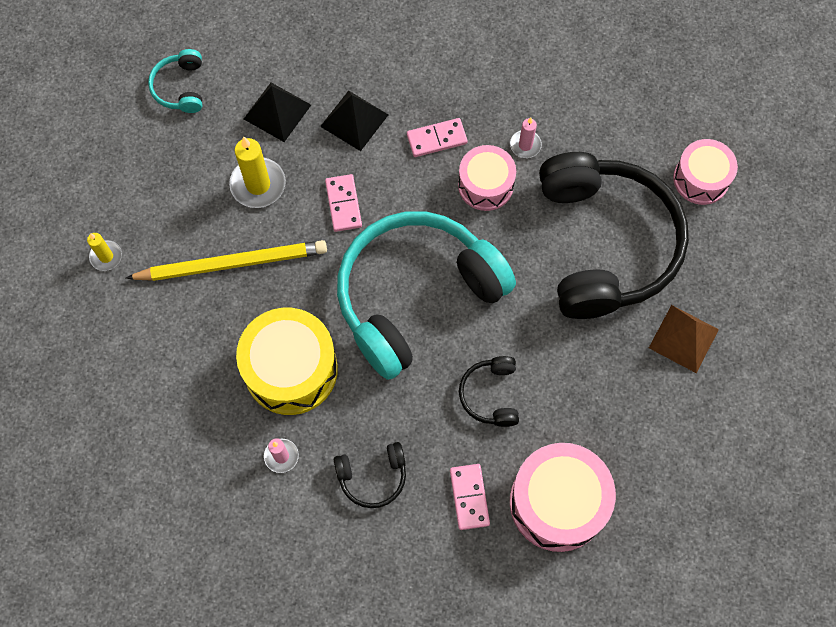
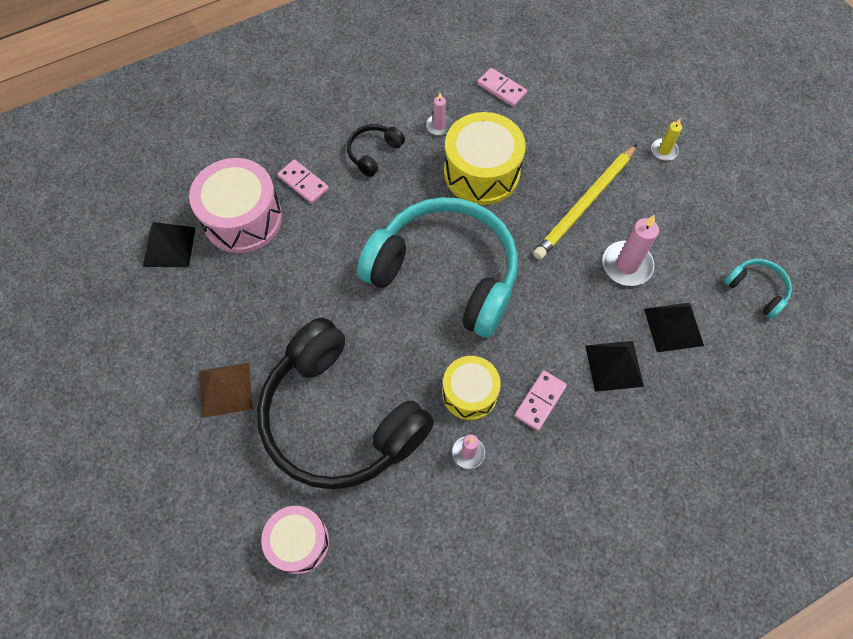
camera: 140 degrees right, 5 degrees down
(258, 184) = (626, 265): yellow candle -> pink candle
(343, 204) = (556, 297): pink domino -> pink domino (501, 89)
(416, 296) = (445, 274): turquoise headphones -> turquoise headphones turned 75 degrees counterclockwise
(485, 185) = (469, 393): pink drum -> yellow drum
(491, 395) = (339, 249): black headphones -> none
(649, 527) = (169, 246): none -> black pyramid

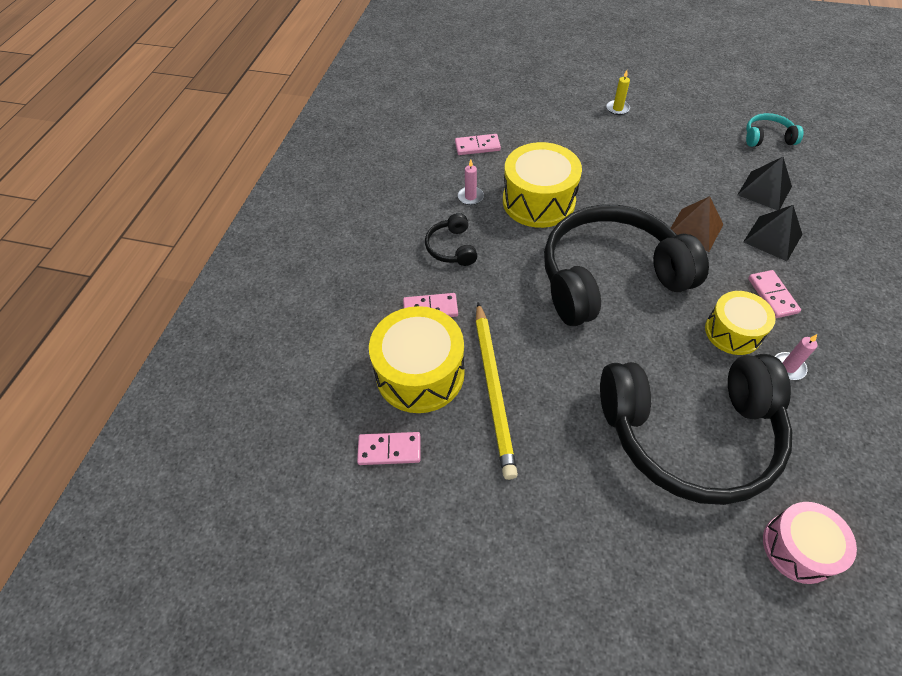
camera: 45 degrees left, 10 degrees down
(169, 246) = (389, 449): black pyramid -> pink domino
(225, 389) = (589, 504): brown pyramid -> brown pyramid (695, 229)
(242, 218) = (420, 373): pink drum -> yellow drum
(445, 274) = (609, 277): turquoise headphones -> black headphones
(585, 204) = (622, 168): yellow pencil -> yellow pencil (494, 389)
(626, 265) = (693, 181): pink candle -> none

